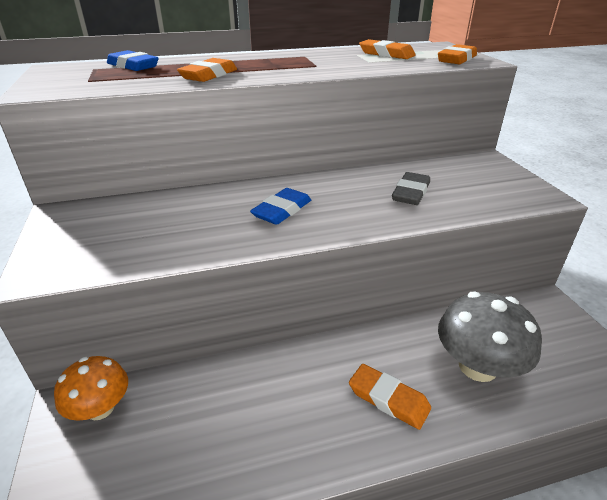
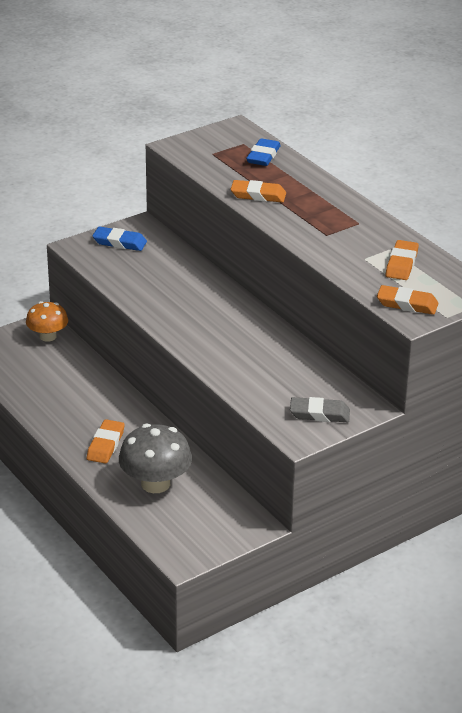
camera: 70 degrees right, 0 degrees up
(282, 210) = (195, 311): blue eraser -> blue eraser (119, 242)
(411, 193) = (262, 367): grey eraser -> grey eraser (319, 414)

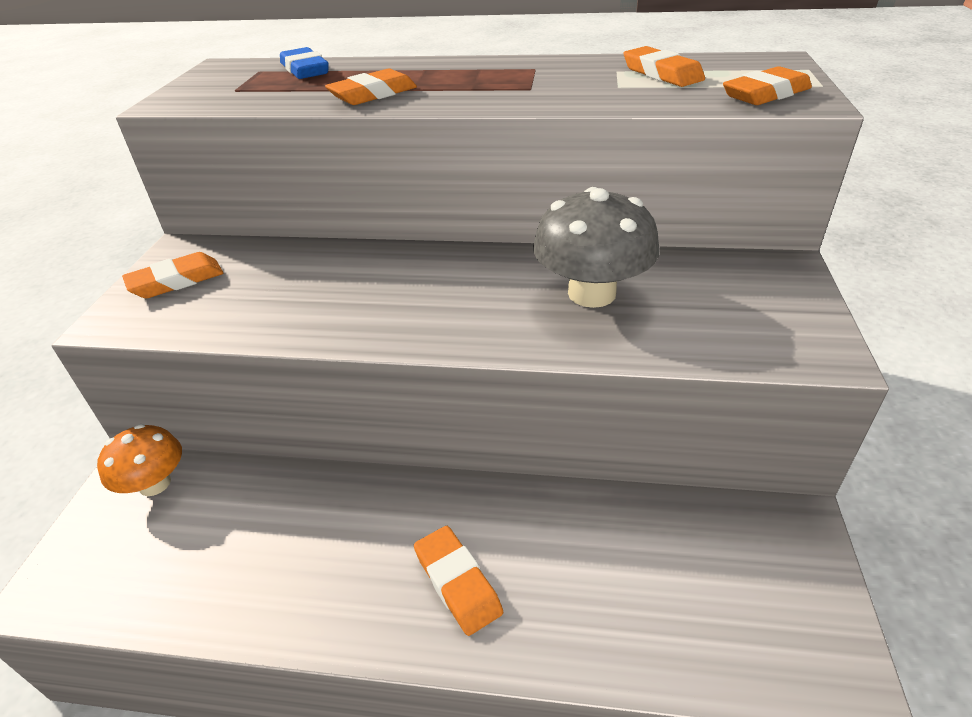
camera: 45 degrees left, 5 degrees up
(119, 242) = (176, 281): blue eraser -> orange eraser
(155, 483) = (609, 581): grey mushroom -> grey mushroom (592, 293)
(319, 414) = (772, 308): grey eraser -> none

